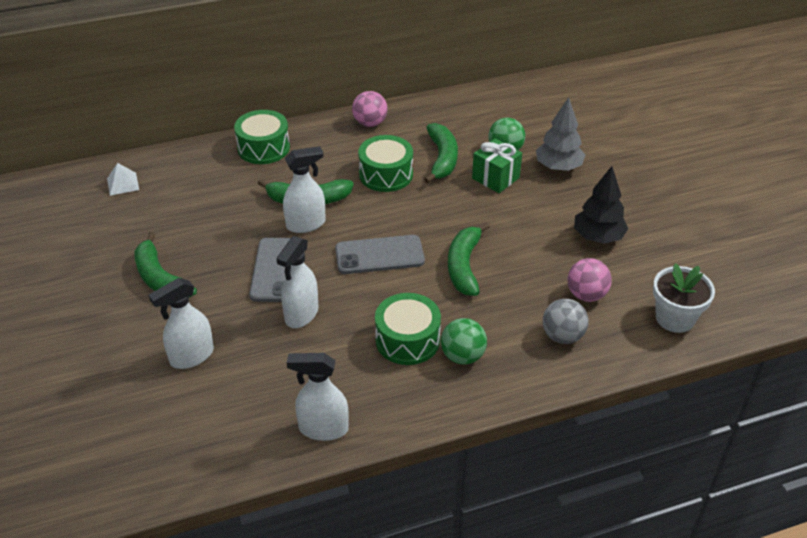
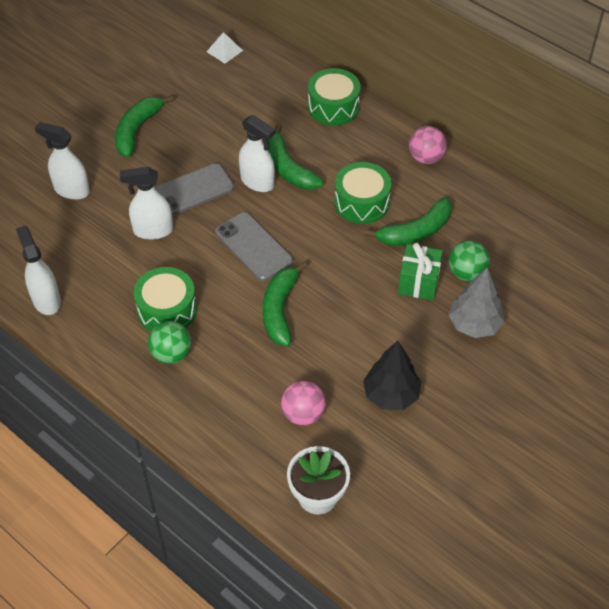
camera: 60 degrees right, 10 degrees up
(464, 266) = (280, 310): green banana -> green banana turned 60 degrees counterclockwise
(562, 336) = (238, 415): grey ball -> none

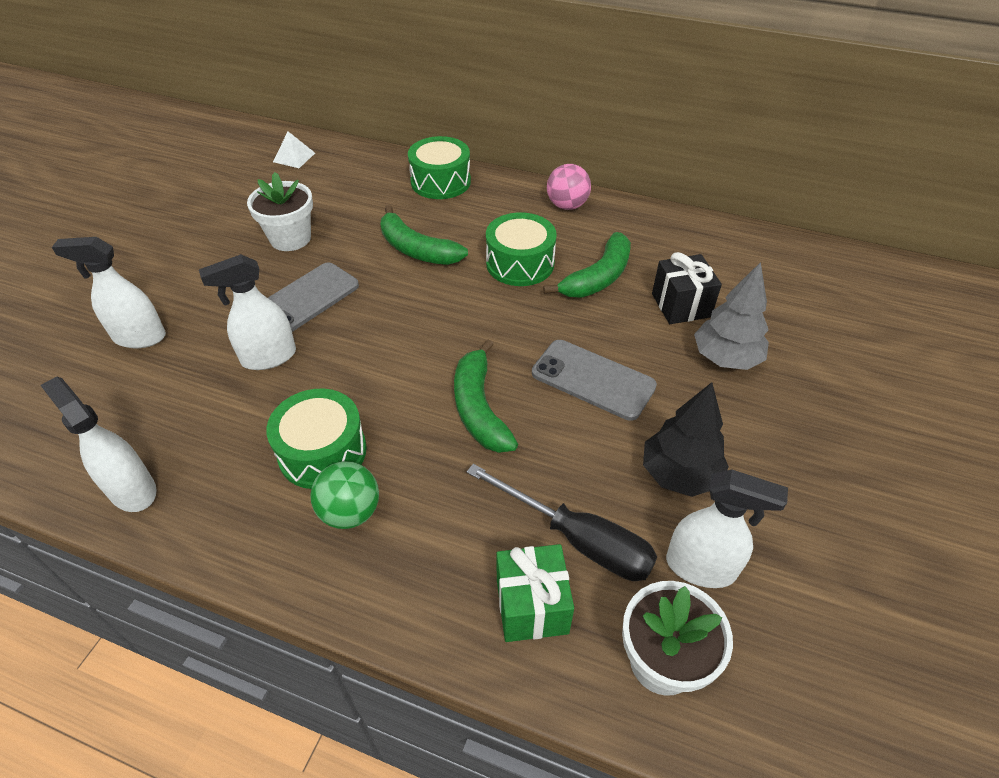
camera: 20 degrees left, 5 degrees down
(137, 130) = (212, 252): green banana -> none
(197, 132) = (290, 238): none -> white flower pot
(253, 246) = (411, 342): grey phone -> grey phone (593, 379)
(257, 182) = (385, 271): white spray bottle -> white spray bottle (701, 567)
(303, 414) = (578, 539): pink ball -> black screwdriver
(418, 282) = (633, 330): green gift -> green gift (532, 606)
(466, 273) = (681, 305): green ball -> black gift

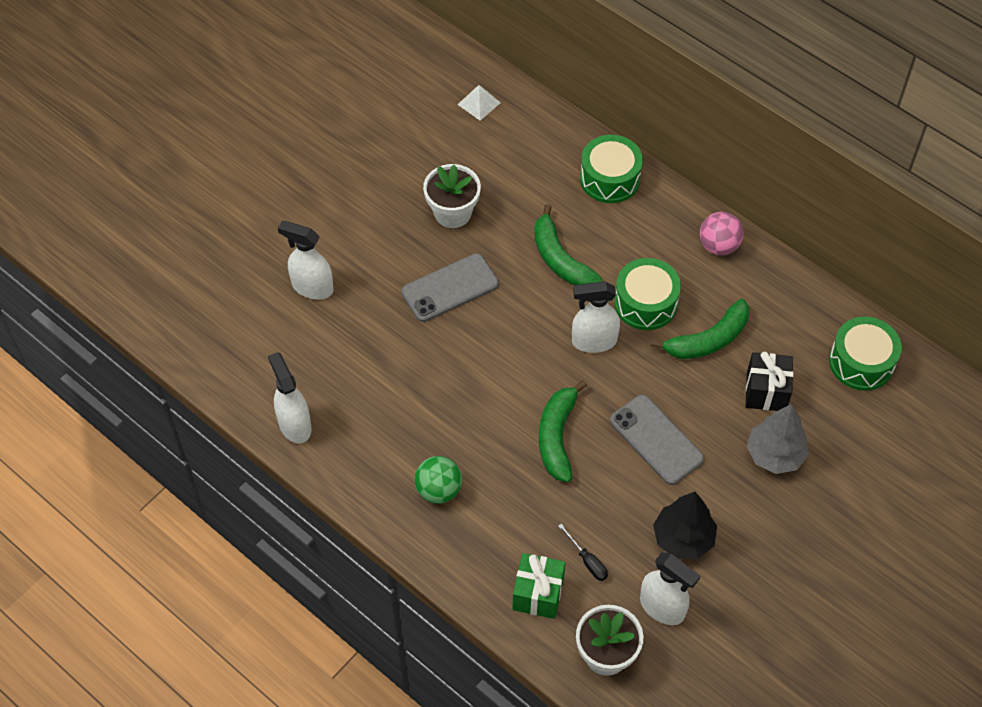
camera: 20 degrees right, 10 degrees up
(268, 357) = (408, 338): white spray bottle -> white spray bottle (593, 341)
(322, 452) = (430, 436): green drum -> green drum (861, 362)
(578, 539) = (587, 561): black screwdriver -> black screwdriver, size x0.48

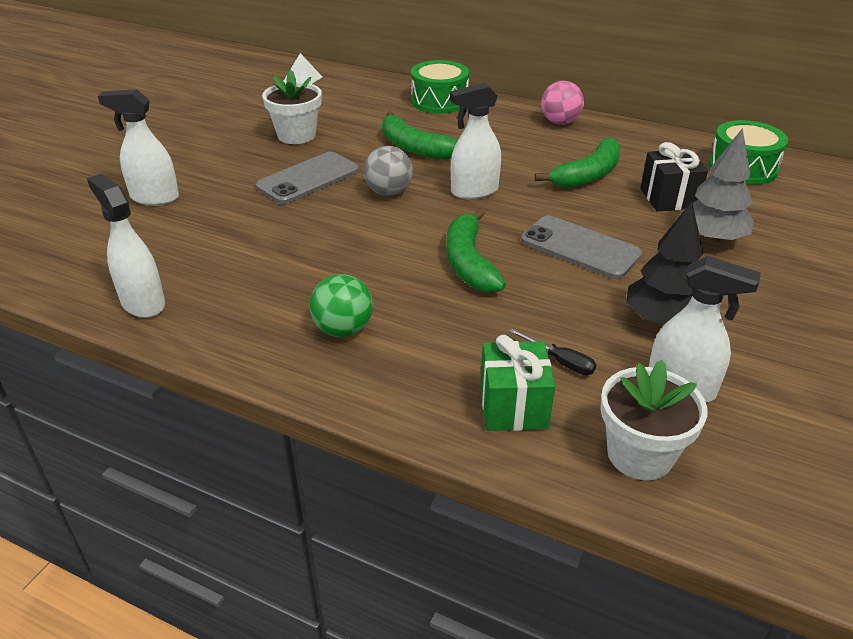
camera: 15 degrees left, 20 degrees down
(517, 325) = (388, 192): none -> grey ball
(645, 303) = (512, 162): green drum -> none

